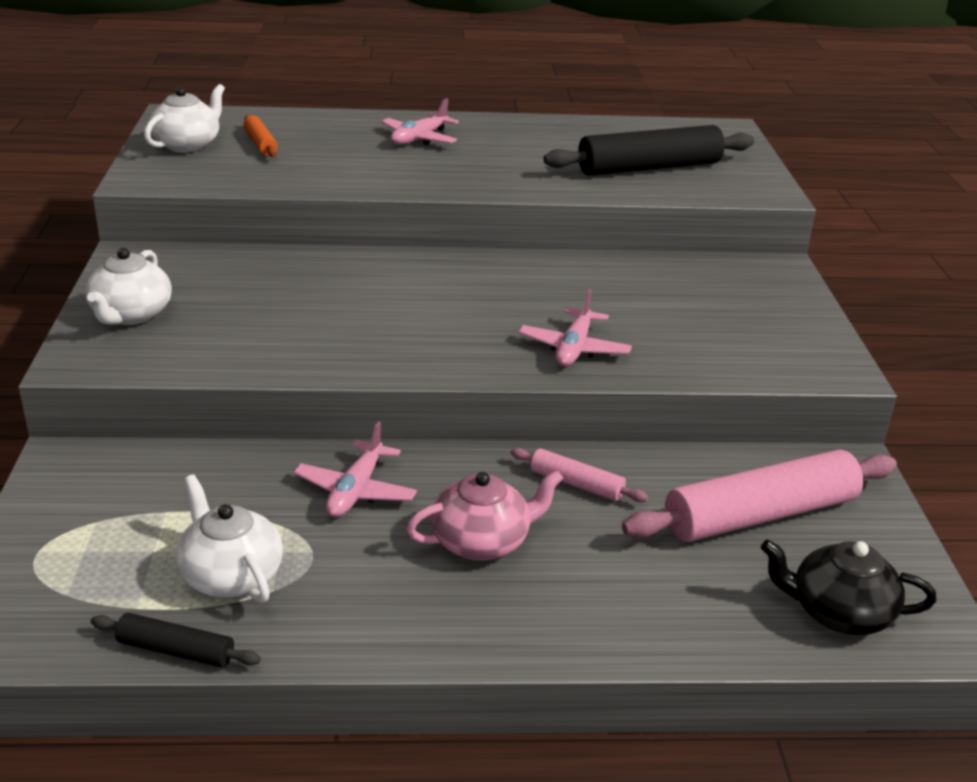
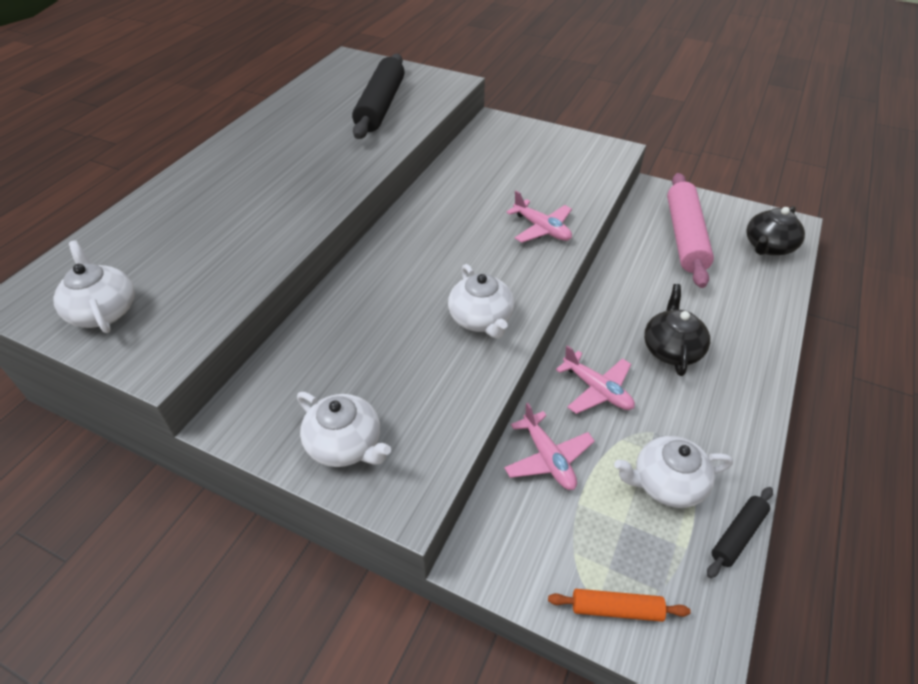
camera: 60 degrees left, 15 degrees up
(260, 144) = (152, 264): orange rolling pin -> orange rolling pin (616, 609)
(363, 344) = (481, 319): none -> white teapot
(419, 139) = (234, 179): pink plane -> pink plane (548, 458)
(482, 541) = (671, 349): pink teapot -> black teapot
(576, 484) = (631, 290): pink rolling pin -> none

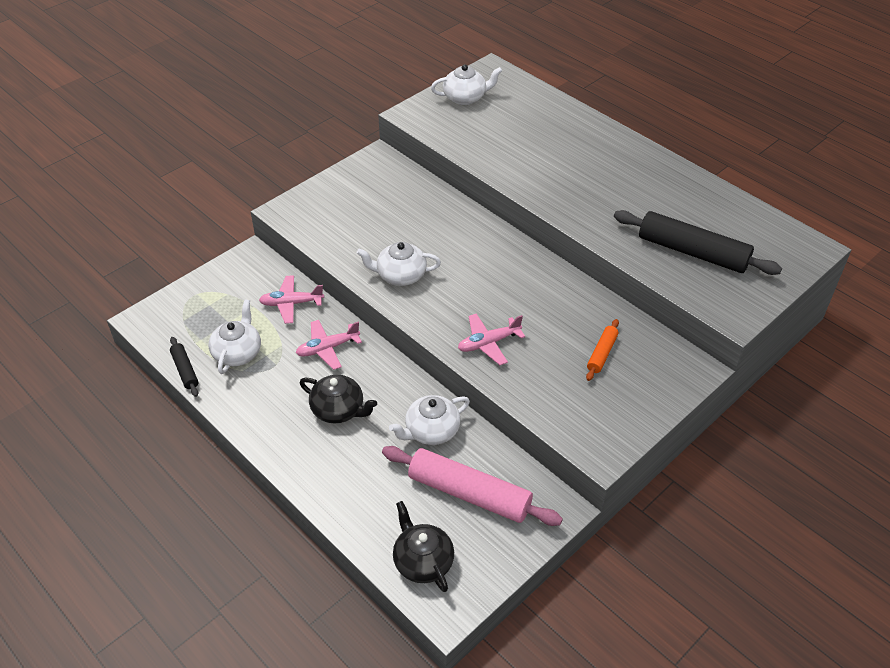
camera: 110 degrees right, 0 degrees up
(345, 444) = (334, 195): white teapot -> white teapot (431, 431)
(616, 609) = (187, 299): orange rolling pin -> orange rolling pin (602, 354)

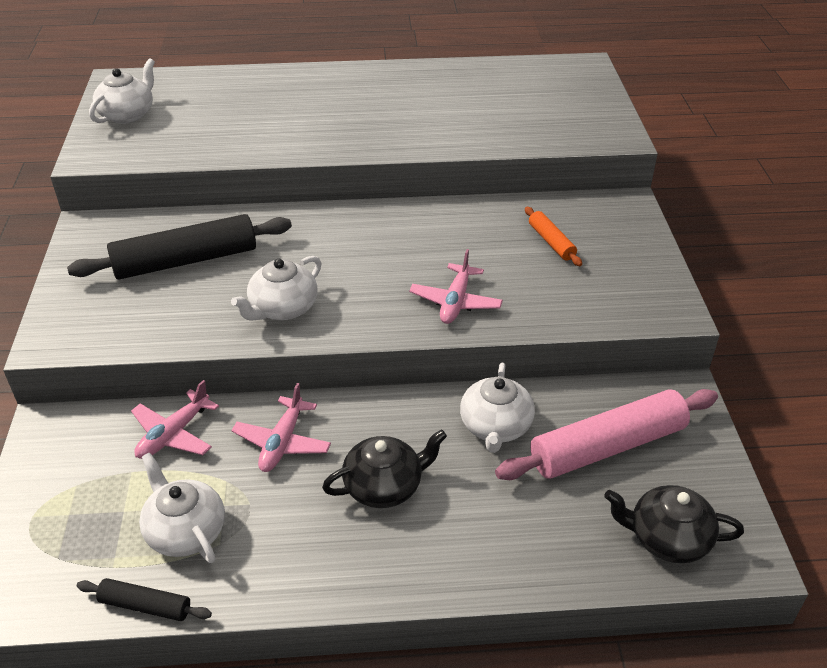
camera: 50 degrees left, 5 degrees down
(693, 252) = (518, 115): black rolling pin -> black rolling pin (186, 261)

